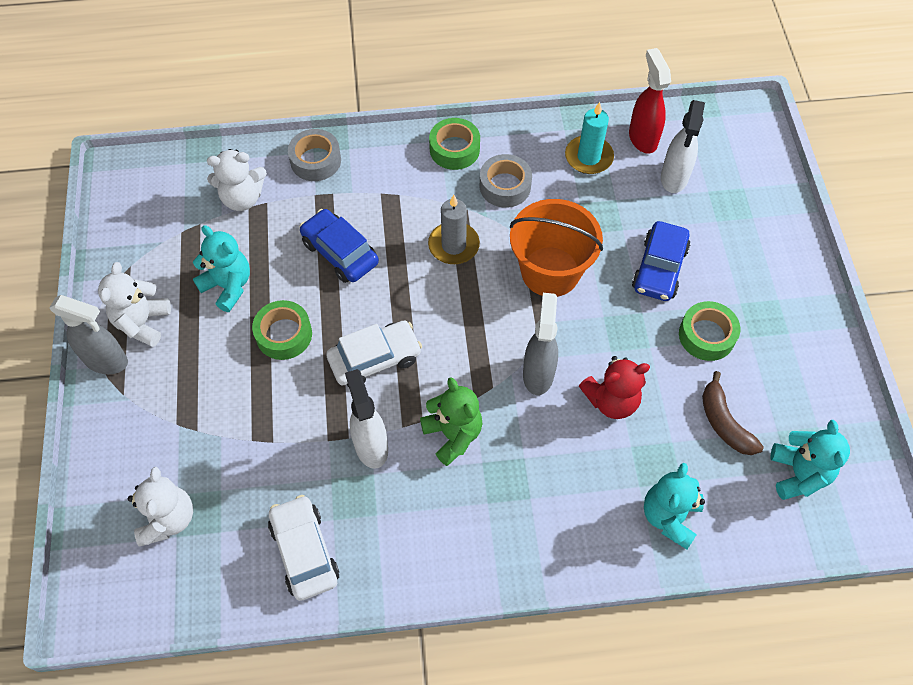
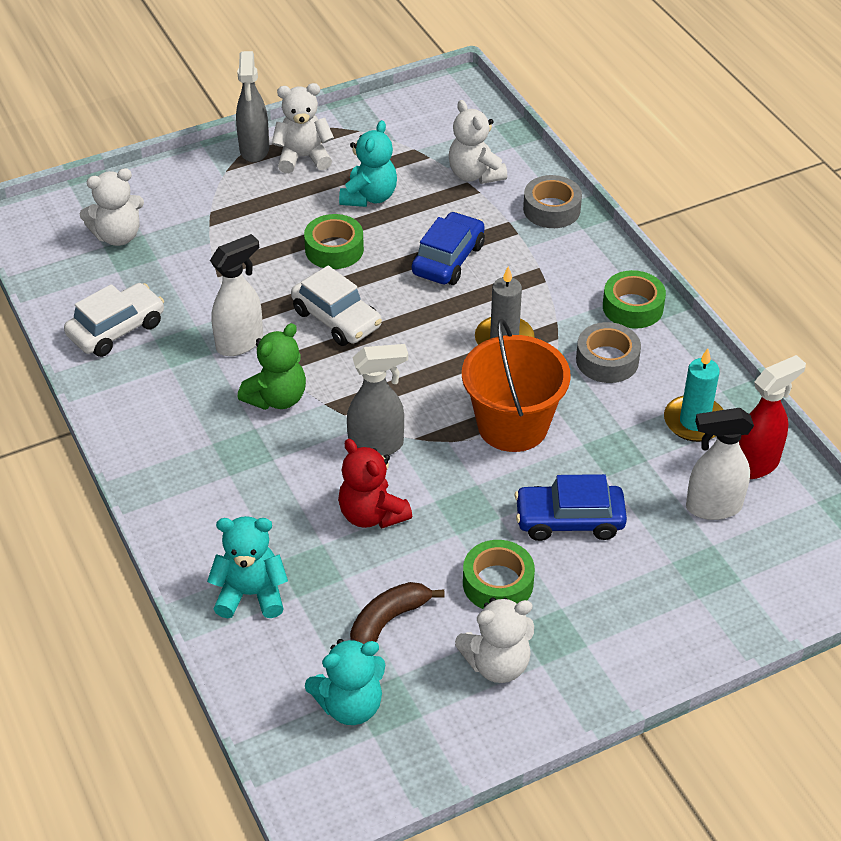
camera: 70 degrees right, 15 degrees down
(782, 361) = (497, 664): none -> white teddy bear

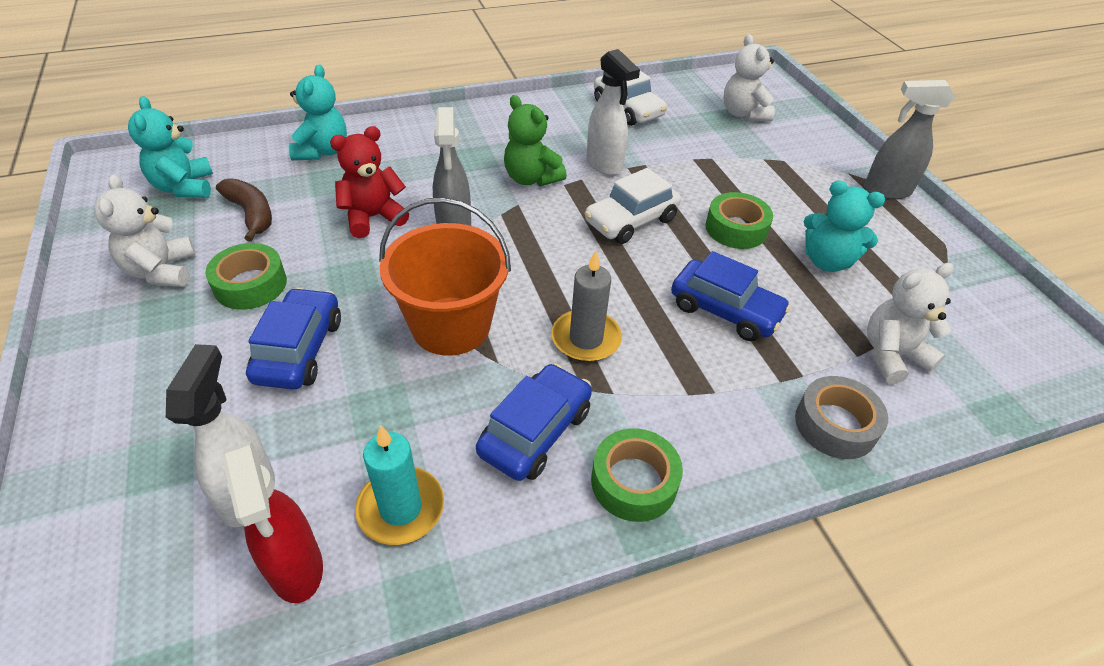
camera: 95 degrees right, 0 degrees up
(303, 158) = (883, 221): white teddy bear -> none
(607, 360) = (535, 431): grey tape -> blue car

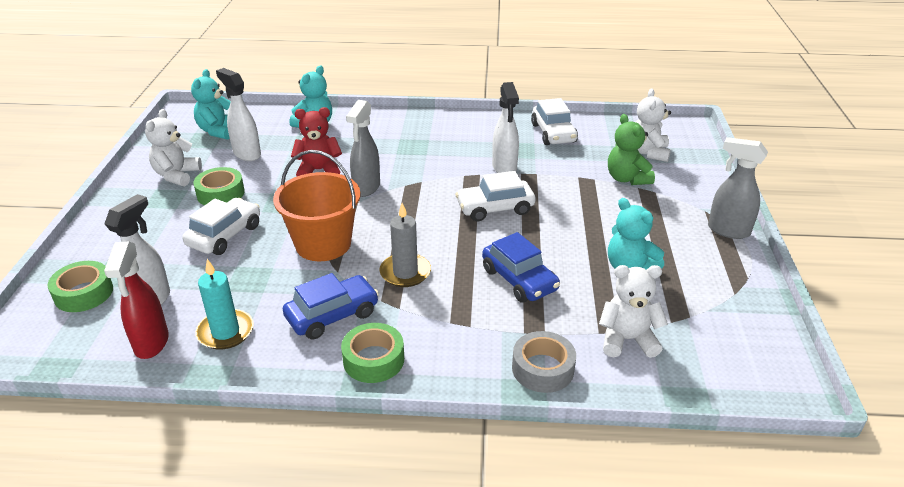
camera: 25 degrees right, 10 degrees down
(251, 214) = (246, 154): brown banana -> white spray bottle
(299, 350) = (225, 235): blue car -> white car
(531, 178) = (443, 167): green teddy bear -> green teddy bear (627, 179)
(736, 228) = (573, 230): green tape -> green tape (84, 293)

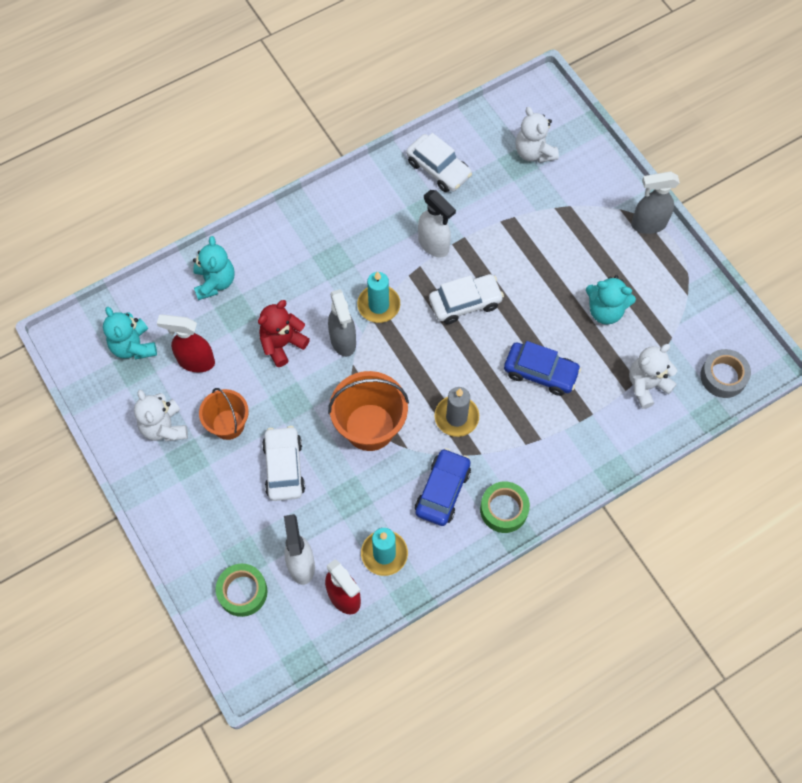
camera: 35 degrees left, 30 degrees up
(220, 193) = (228, 424): green tape -> orange bucket
(246, 154) = (195, 361): white spray bottle -> red spray bottle
(419, 181) = (378, 305): none -> turquoise candle
(495, 208) = (465, 303): white car -> white car turned 150 degrees counterclockwise
(542, 369) = (612, 446): grey tape -> grey tape (723, 376)
(627, 179) = (539, 201): green teddy bear -> none

